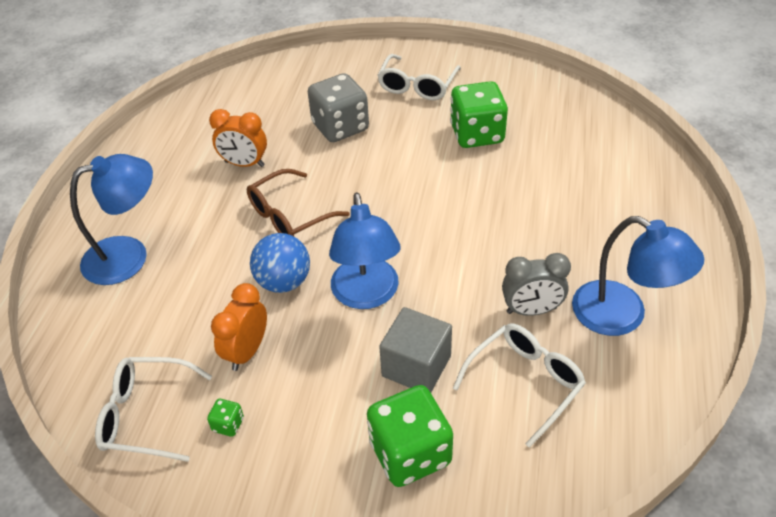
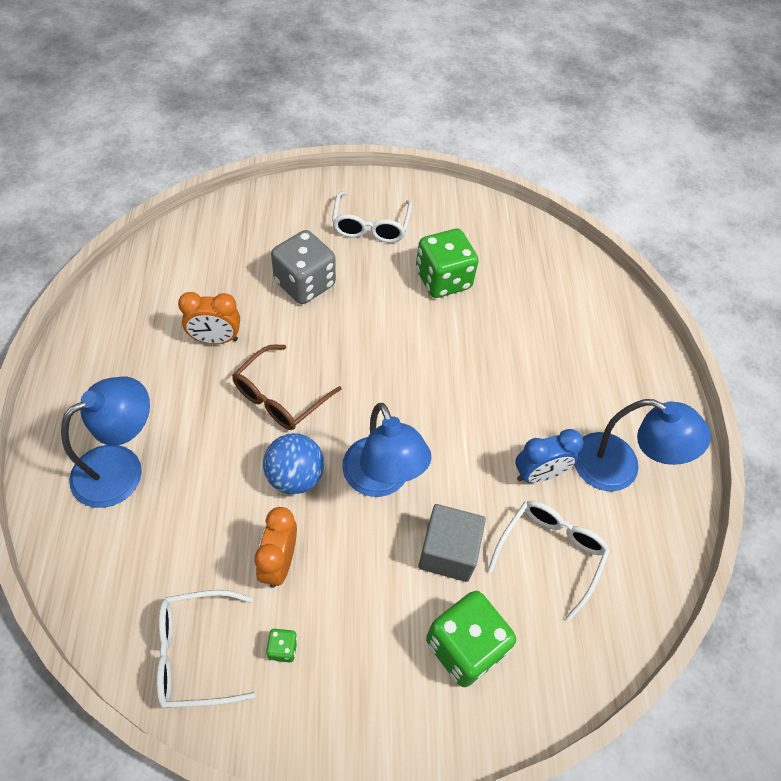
camera: 20 degrees left, 10 degrees up
(531, 310) = (538, 474): grey clock -> blue clock

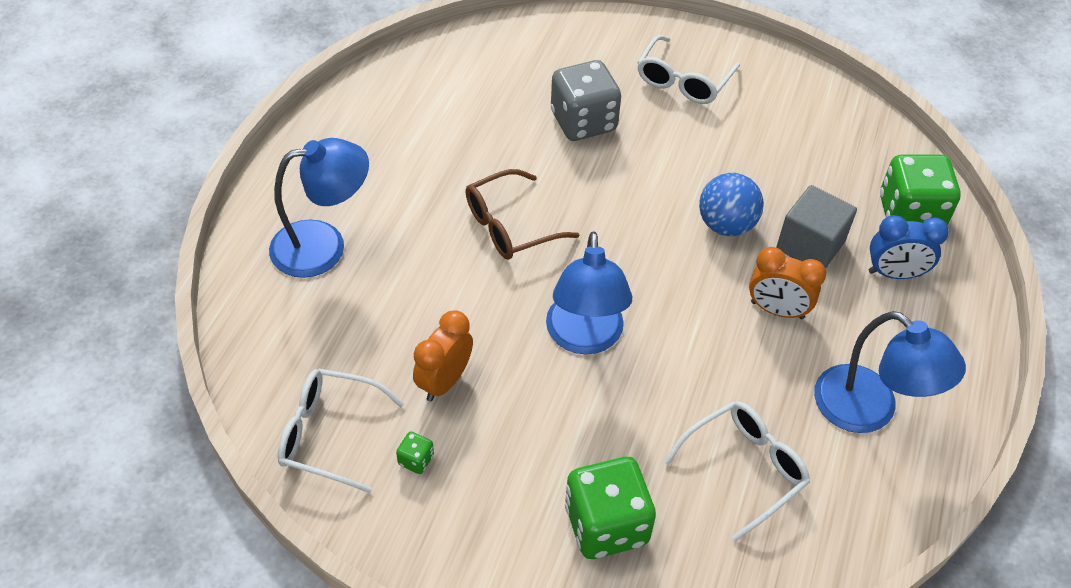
camera: 25 degrees right, 5 degrees down
(215, 339) = (465, 152): orange clock -> orange clock (777, 310)
(295, 476) = (494, 306): blue ball -> blue ball (726, 225)
(443, 280) = (744, 157): green dice -> green dice (910, 214)
(448, 552) = (628, 430): grey cube -> grey cube (810, 245)
(538, 474) = (767, 387): blue clock -> blue clock (894, 274)

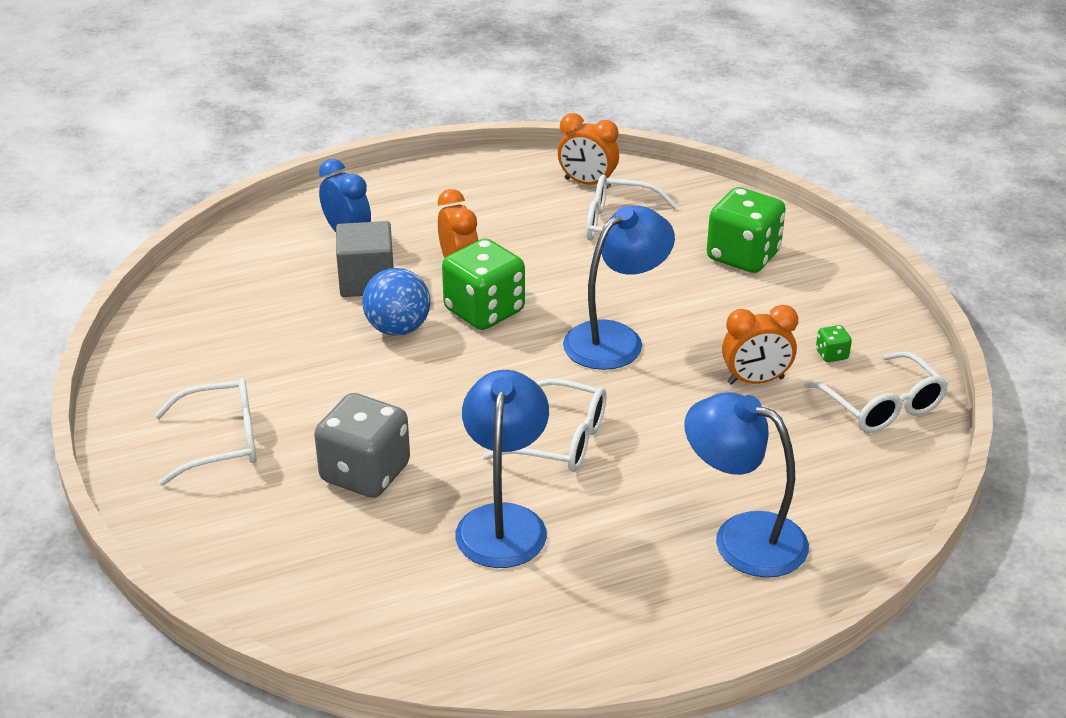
camera: 130 degrees left, 15 degrees down
(509, 226) = (560, 440): brown glasses -> white glasses
(845, 504) = (587, 183): none -> orange clock
(869, 411) = (499, 200): blue lamp -> blue lamp (503, 521)
(910, 214) = (266, 251): green dice -> green dice (484, 311)

